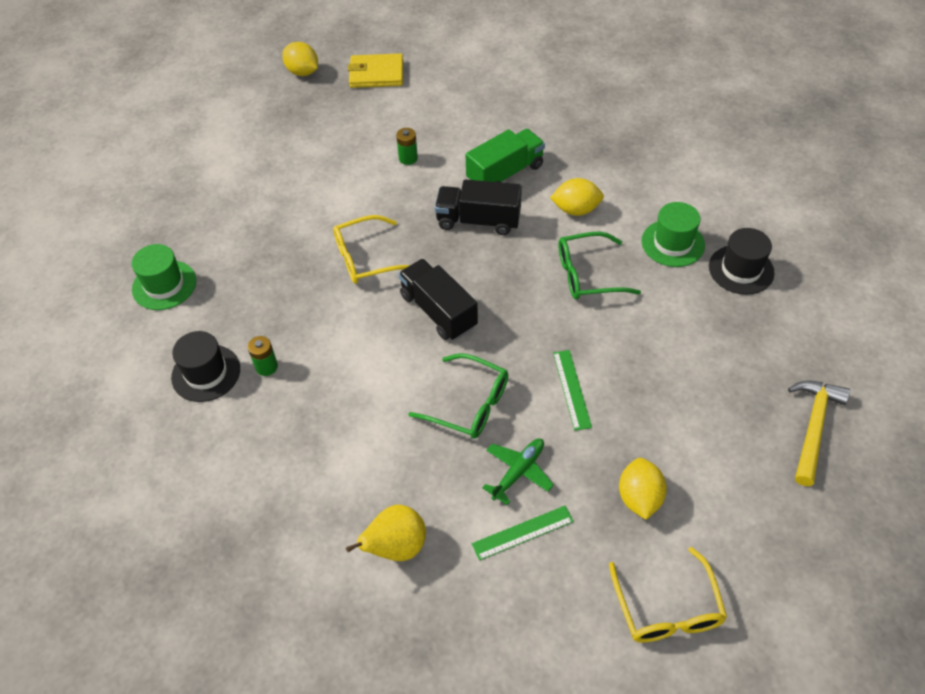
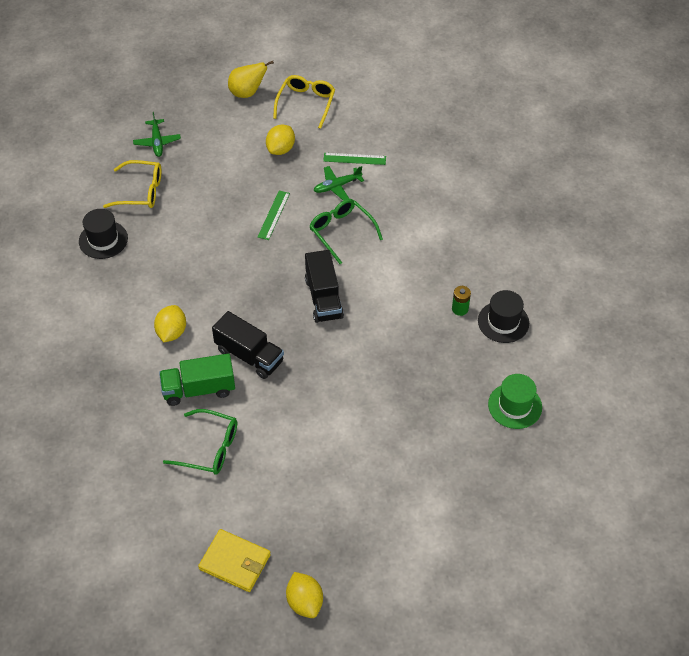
camera: 155 degrees left, 0 degrees up
(366, 258) = (351, 361): yellow glasses -> yellow glasses (141, 191)
(396, 547) = (427, 179): yellow pear -> yellow pear (247, 93)
(408, 158) = (266, 441): green battery -> none
(576, 210) = (171, 332): yellow lemon -> yellow lemon turned 75 degrees clockwise
(587, 274) = (205, 280): green glasses -> green glasses (209, 448)
(673, 243) = (128, 277): green hat -> none
(813, 427) = (157, 142): yellow hammer -> green plane

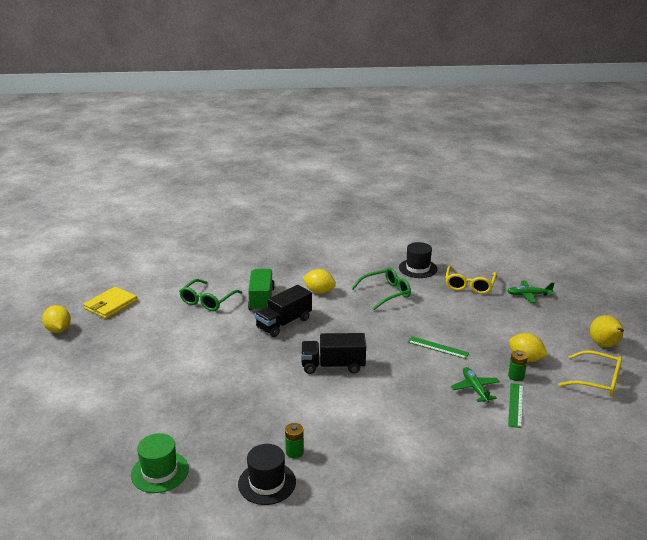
camera: 100 degrees right, 25 degrees down
(305, 602) = (58, 330): yellow lemon -> yellow lemon turned 75 degrees clockwise
(311, 157) = (516, 376): none -> green battery
(341, 232) = (412, 385): green glasses -> green glasses (386, 293)

